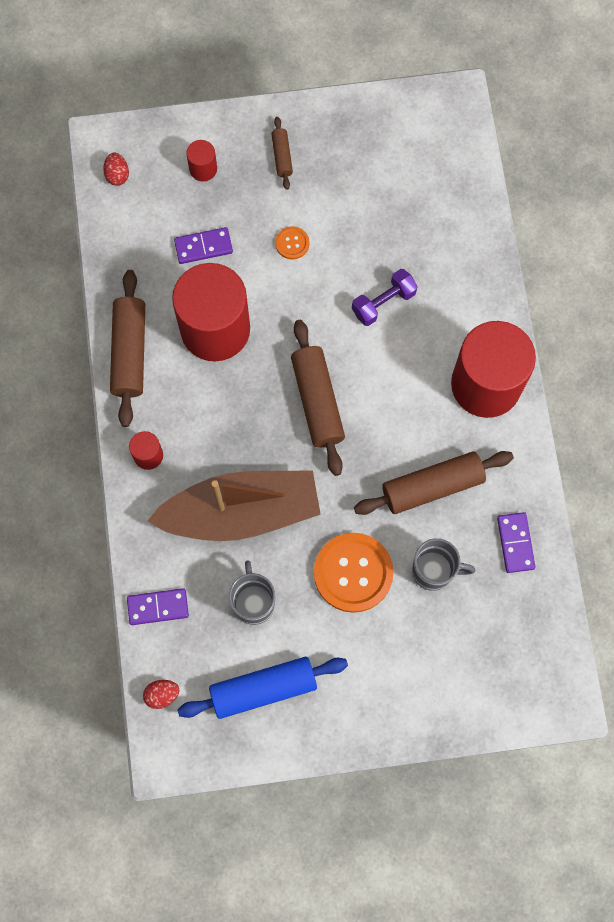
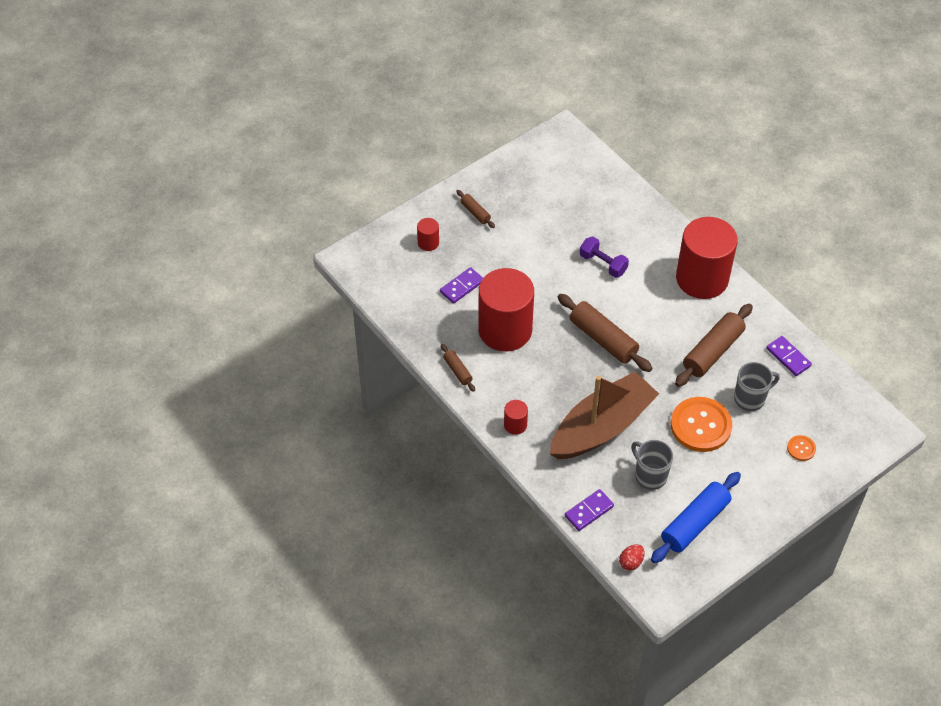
camera: 30 degrees left, 20 degrees down
(117, 175) = (372, 272): red egg -> none
(129, 352) = (457, 371): brown rolling pin -> brown rolling pin, size x0.51
(292, 243) = (519, 258): orange button -> orange button (801, 448)
(383, 303) = (603, 264): purple dumbbell -> purple dumbbell turned 75 degrees counterclockwise

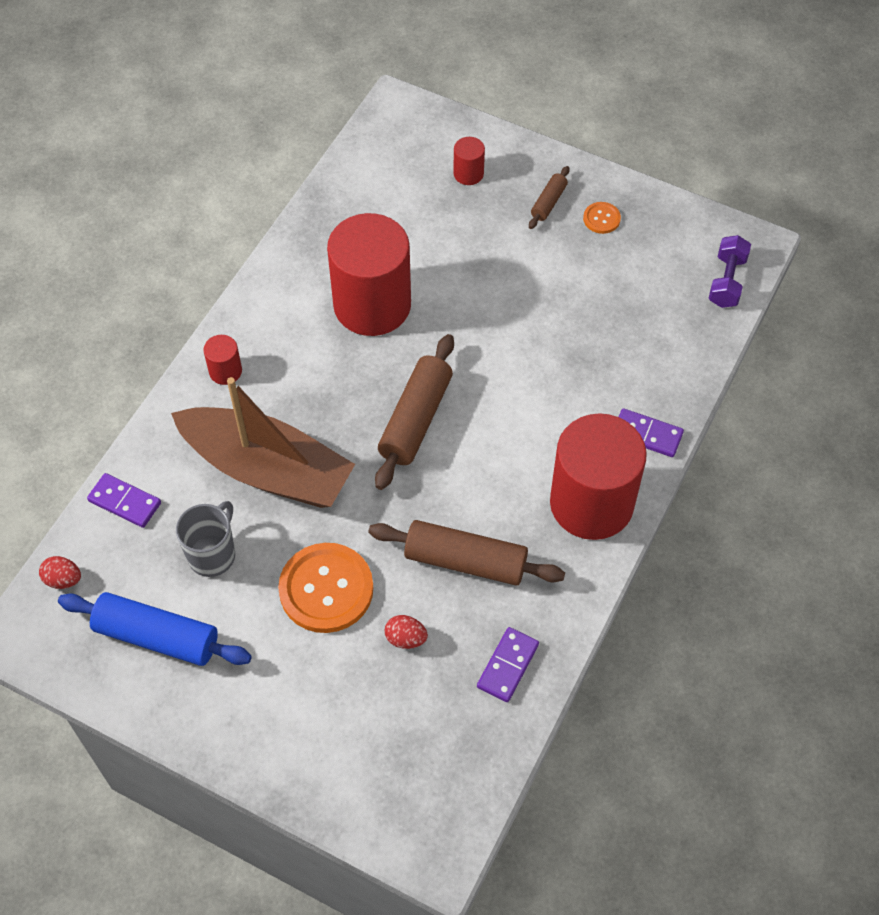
camera: 65 degrees right, 5 degrees up
(457, 371) = (281, 279): brown rolling pin -> none
(461, 287) = (417, 234): purple domino -> purple domino (647, 434)
(603, 264) = (546, 374): purple dumbbell -> purple dumbbell (726, 281)
(750, 398) = (405, 638): grey mug -> red egg
(801, 448) = (347, 737): orange button -> orange button (601, 219)

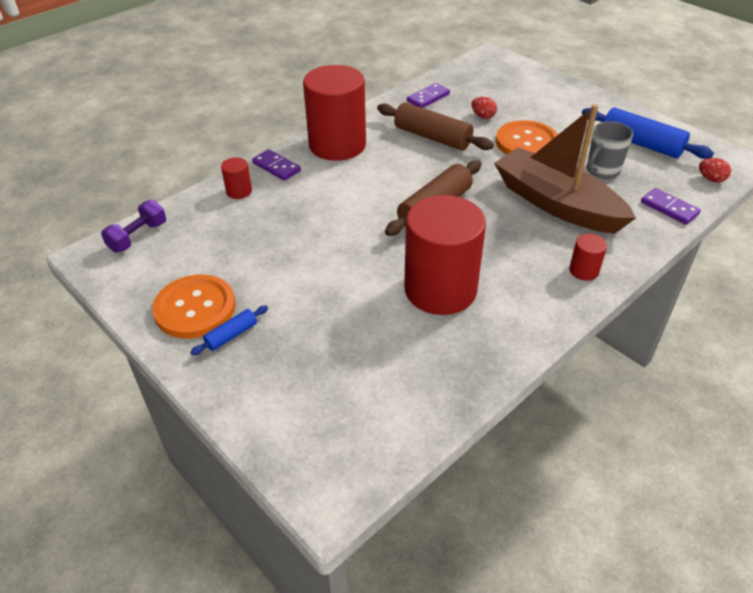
camera: 160 degrees left, 15 degrees down
(468, 174) = (291, 386): red cylinder -> red cylinder (239, 191)
(548, 202) = (231, 335): brown rolling pin -> blue rolling pin
(601, 219) = (195, 308): orange button -> orange button, size x2.18

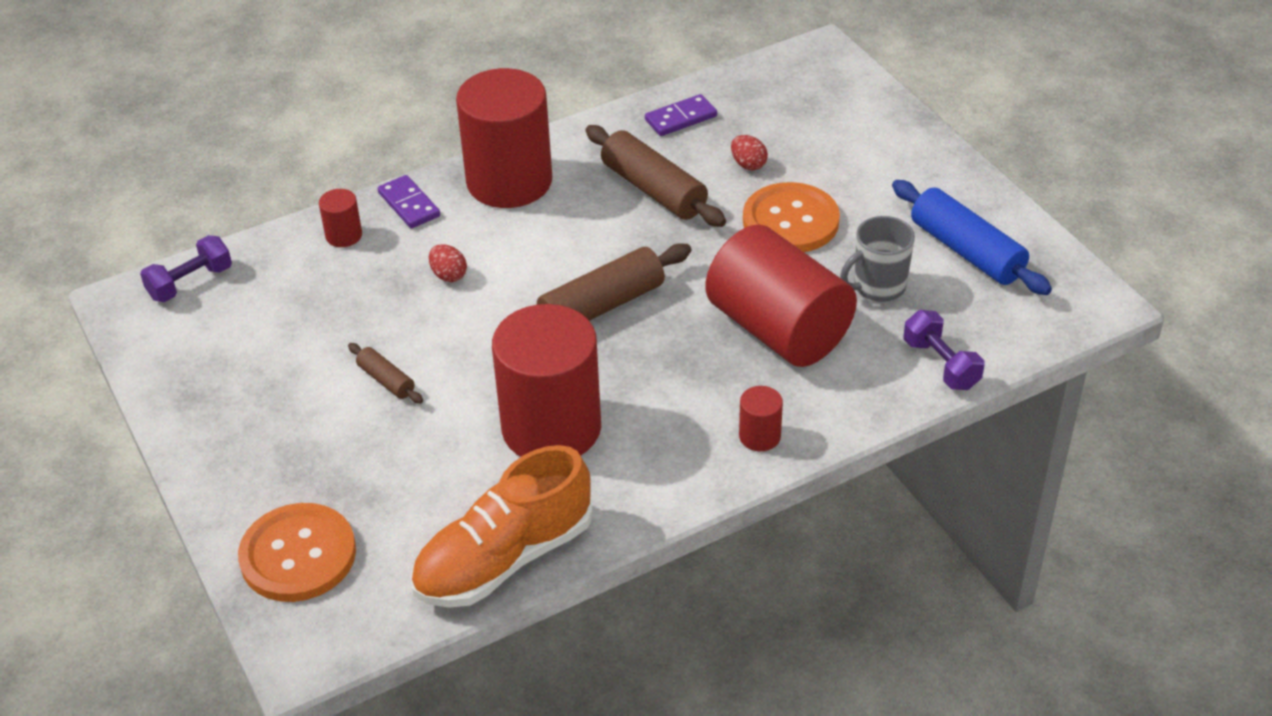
camera: 15 degrees right, 0 degrees up
(195, 308) = (231, 396): orange button -> orange button (298, 555)
(231, 335) = (263, 441): blue rolling pin -> none
(307, 278) = (386, 380): none -> brown rolling pin
(452, 388) = (504, 559): none -> orange shoe
(556, 204) = (778, 329): brown boat -> red cylinder
(669, 208) = (941, 364): purple domino -> purple dumbbell
(711, 179) = (1036, 328): red egg -> red egg (449, 275)

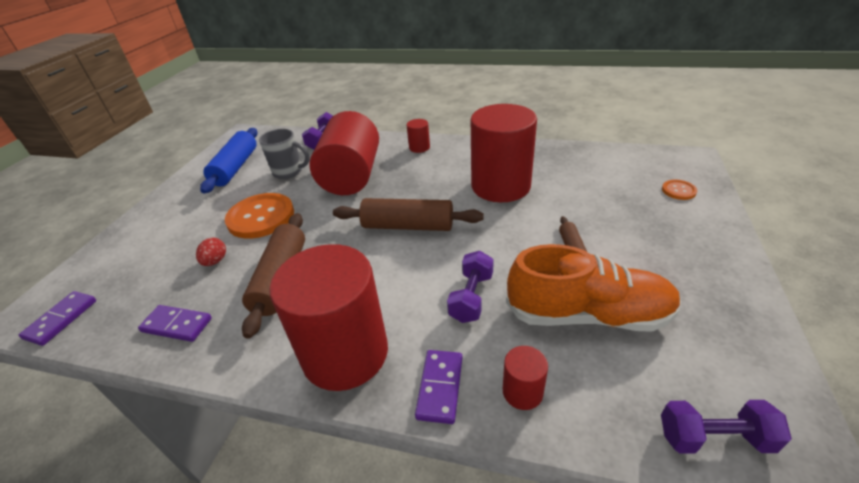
camera: 135 degrees left, 5 degrees down
(298, 555) = (678, 190): orange button -> orange button, size x0.46
(449, 275) = (471, 297): red egg -> purple dumbbell
(504, 559) = (570, 153): orange shoe -> orange shoe (588, 315)
(787, 67) = (61, 319): none -> purple domino

